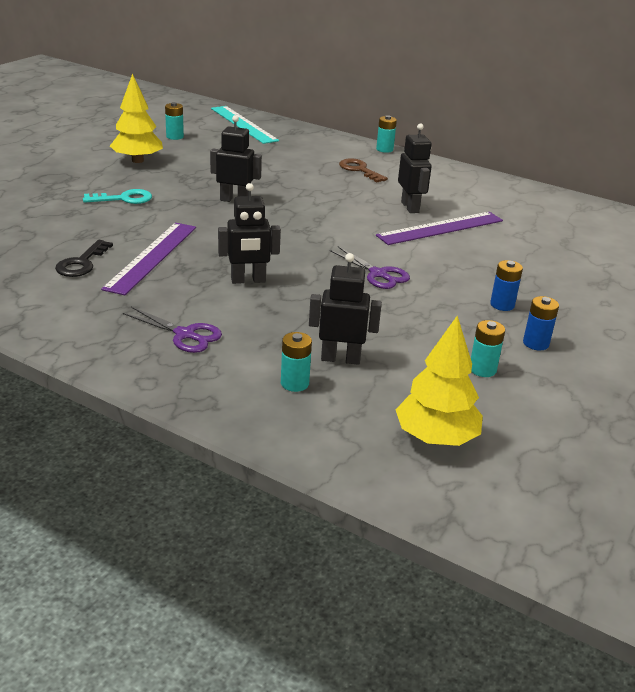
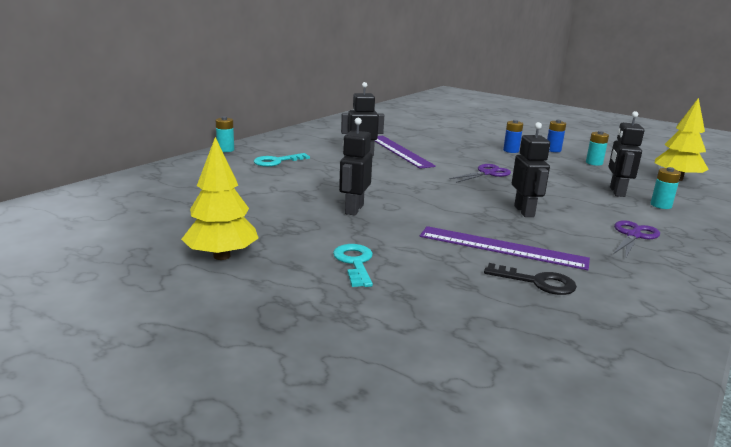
camera: 85 degrees left, 10 degrees down
(175, 137) = (135, 233): turquoise battery -> none
(243, 124) = (111, 196): turquoise ruler -> none
(359, 170) = (276, 161): brown key -> turquoise key

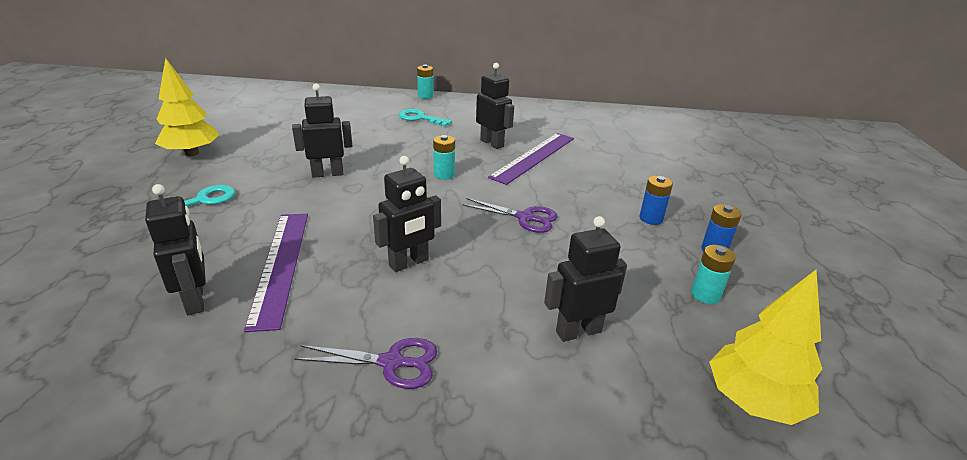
camera: 60 degrees right, 10 degrees up
(537, 282) = (196, 300): black key -> black robot
(661, 205) = (563, 385): turquoise battery -> turquoise battery (444, 175)

